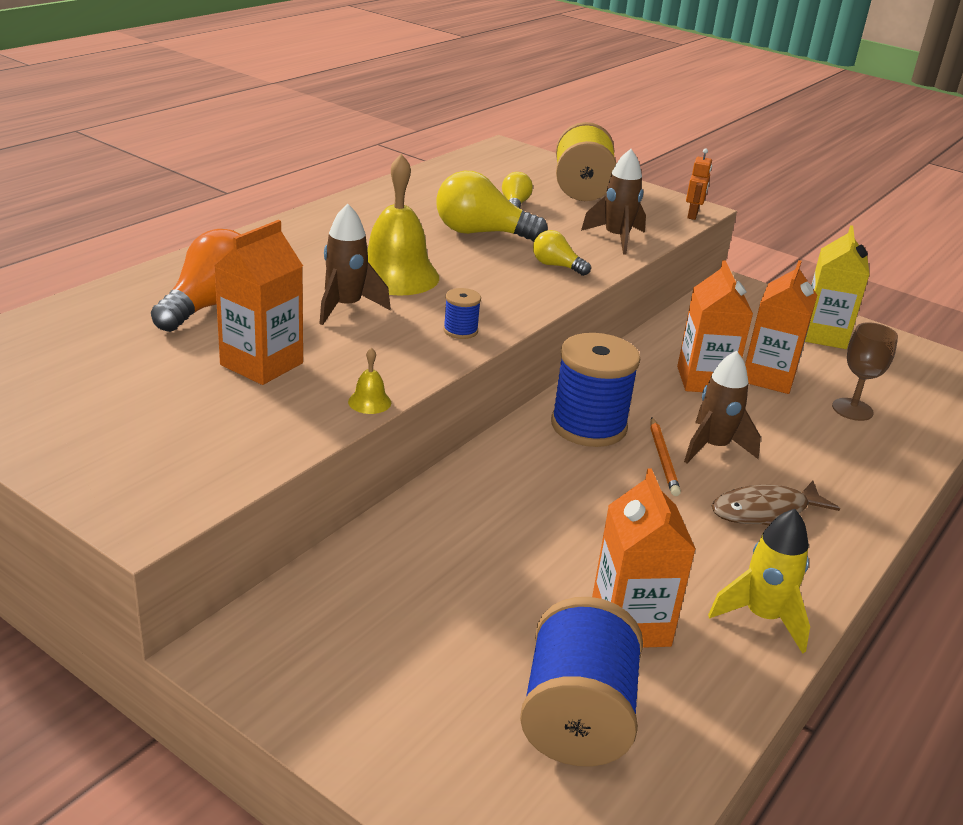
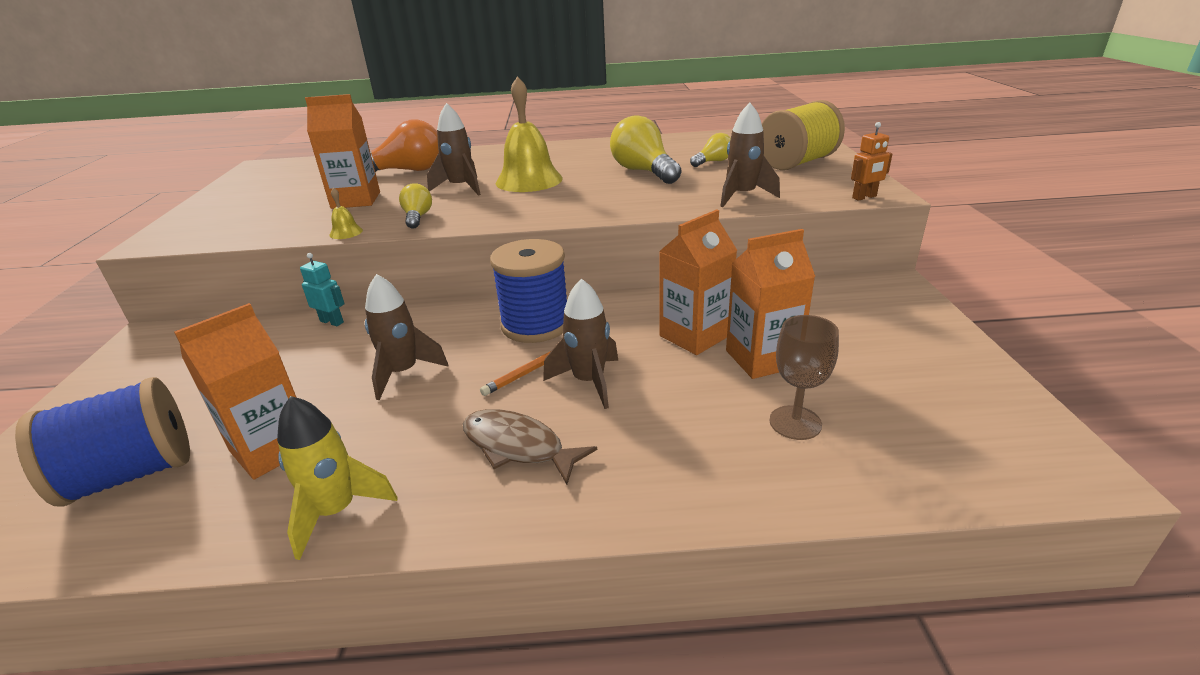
camera: 55 degrees right, 0 degrees up
(407, 518) = (332, 322): none -> turquoise robot
(460, 331) = (484, 216): blue spool -> none
(556, 266) = (645, 200): yellow light bulb -> yellow light bulb (417, 217)
(583, 517) = (403, 373): none -> brown rocket
(823, 335) = (910, 352): yellow carton -> none

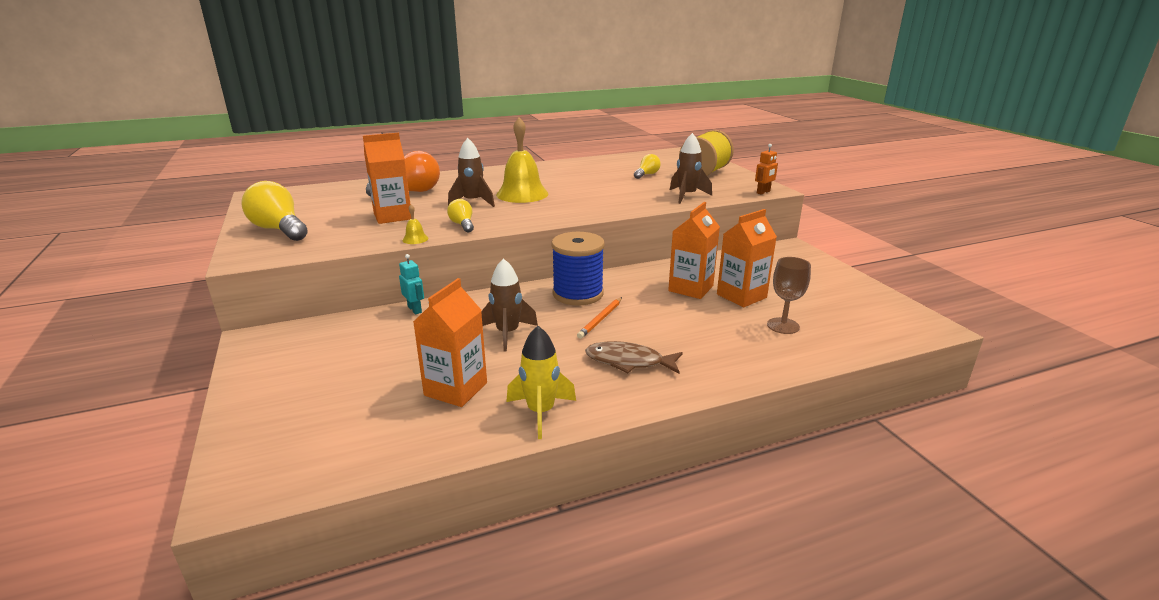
camera: 20 degrees left, 5 degrees down
(131, 474) = (359, 420): blue spool -> none
(332, 322) = (415, 309): turquoise robot -> turquoise robot turned 45 degrees clockwise
(589, 381) = (643, 322): brown rocket -> none
(643, 172) = (603, 183): yellow light bulb -> yellow light bulb (279, 230)

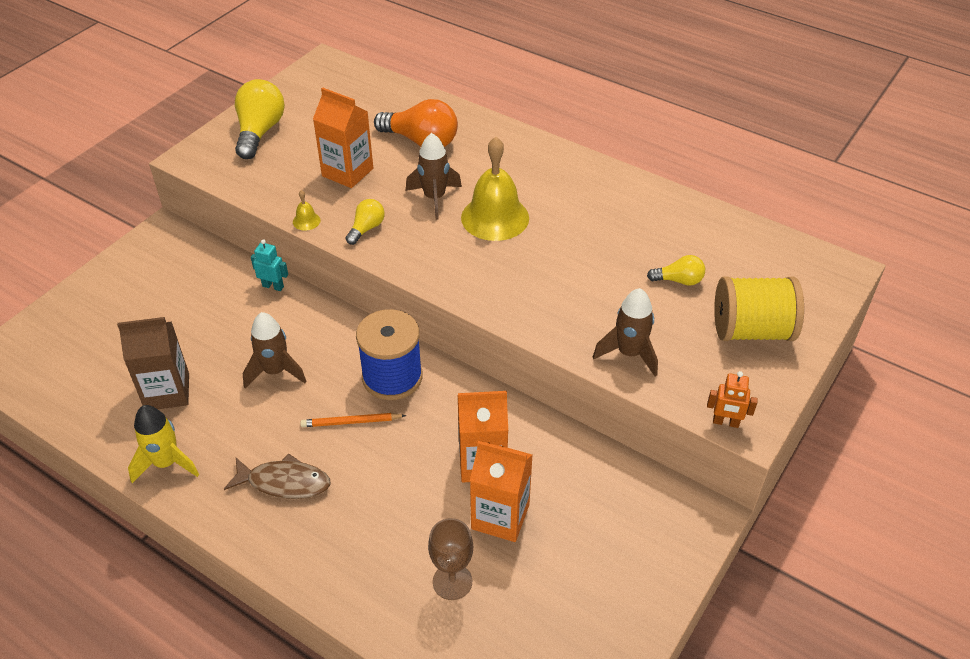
camera: 55 degrees right, 20 degrees up
(415, 309) = (273, 286): turquoise robot -> turquoise robot turned 90 degrees counterclockwise
(456, 389) = (167, 392): orange carton -> brown carton
(629, 362) = (284, 482): brown fish -> brown fish turned 120 degrees clockwise

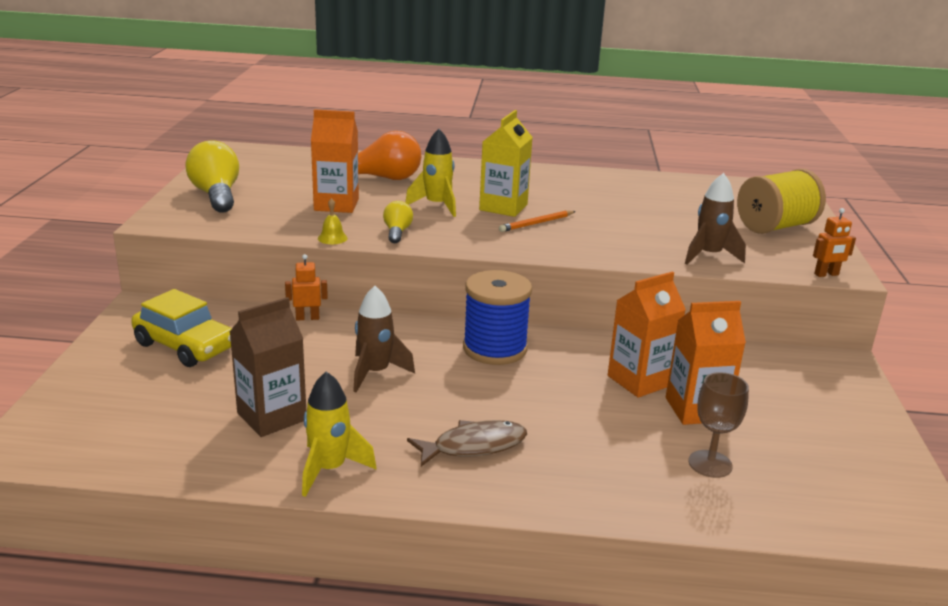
camera: 30 degrees left, 20 degrees down
(162, 290) = (185, 346): none -> yellow car
(273, 286) = (307, 318): turquoise robot -> orange robot
(351, 422) = (491, 387): orange pencil -> orange pencil (536, 223)
(434, 198) = (437, 206): brown rocket -> yellow rocket
(495, 217) = (503, 207): yellow bell -> yellow carton
(679, 280) = (690, 213): yellow light bulb -> none

